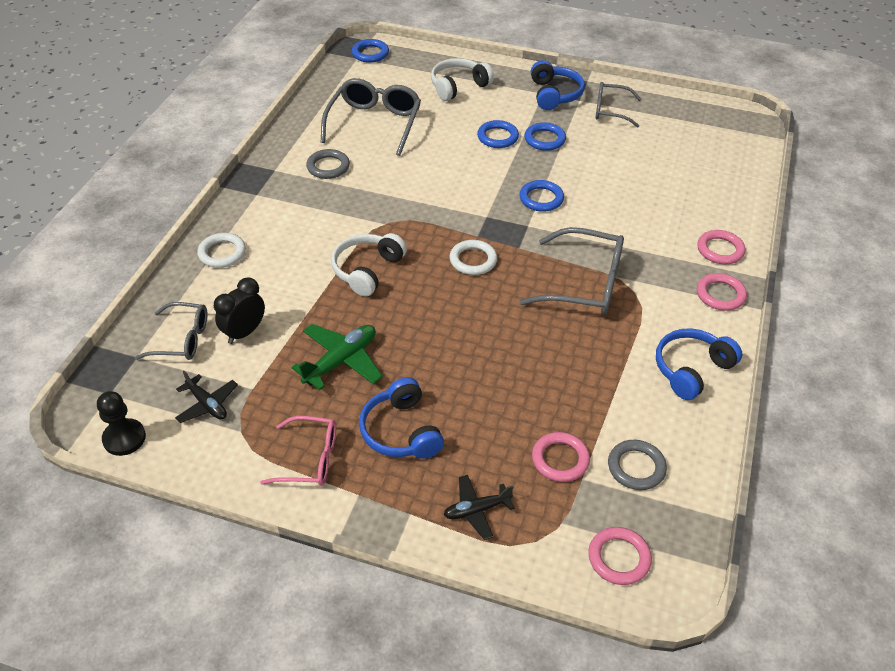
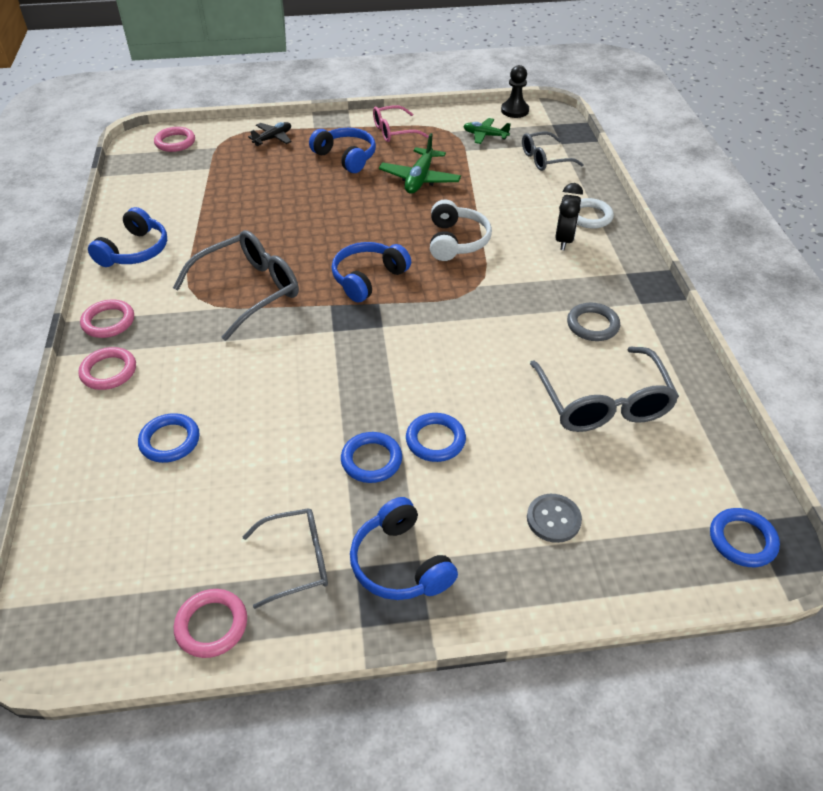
camera: 155 degrees right, 0 degrees up
(207, 404) = (485, 135): black plane -> green plane
(244, 332) = (506, 174): black clock -> black clock (564, 240)
(458, 86) = (553, 519): white headphones -> grey button
(473, 260) = (368, 278): white ring -> blue headphones
(541, 198) = (334, 367): blue ring -> blue ring (170, 441)
(560, 459) = (228, 172): pink ring -> pink ring (211, 625)
(585, 284) = (249, 290): grey glasses -> grey glasses turned 150 degrees clockwise
(636, 467) = (172, 182): grey ring -> none

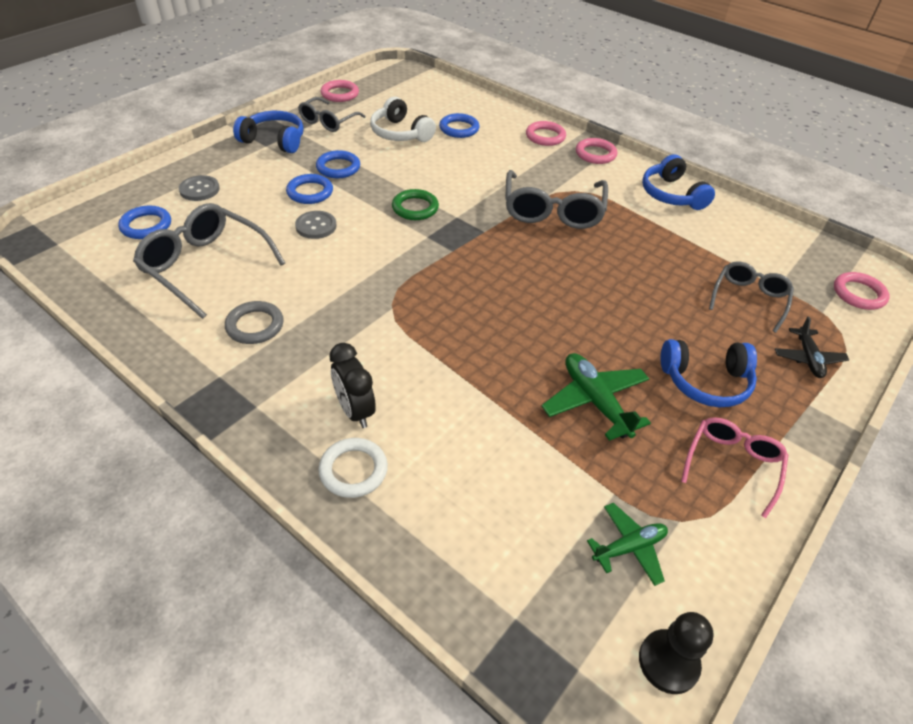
camera: 135 degrees right, 0 degrees up
(357, 360) = (415, 208): none -> green ring
(368, 278) = (486, 264): blue headphones -> none
(456, 241) = (461, 342): white headphones -> white headphones (400, 133)
(468, 392) = (316, 226): none -> grey button
(544, 159) = (502, 552): grey glasses -> grey glasses (749, 299)
(742, 540) = (61, 231): blue ring -> blue ring (146, 226)

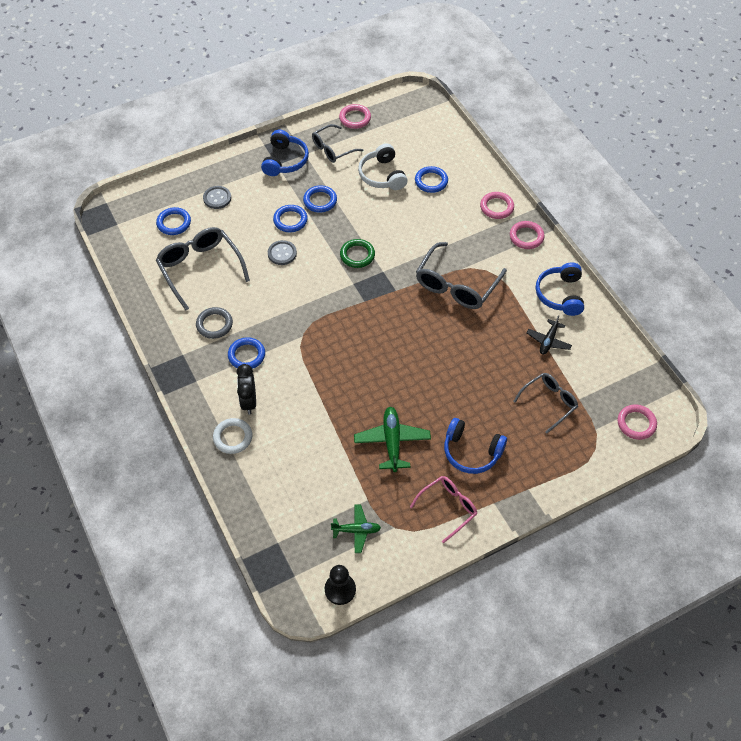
camera: 25 degrees right, 10 degrees up
(274, 140) = (285, 160): blue headphones -> blue headphones turned 60 degrees clockwise
(322, 351) = (246, 355): none -> blue ring
(808, 358) = (554, 458): black plane -> black plane (548, 341)

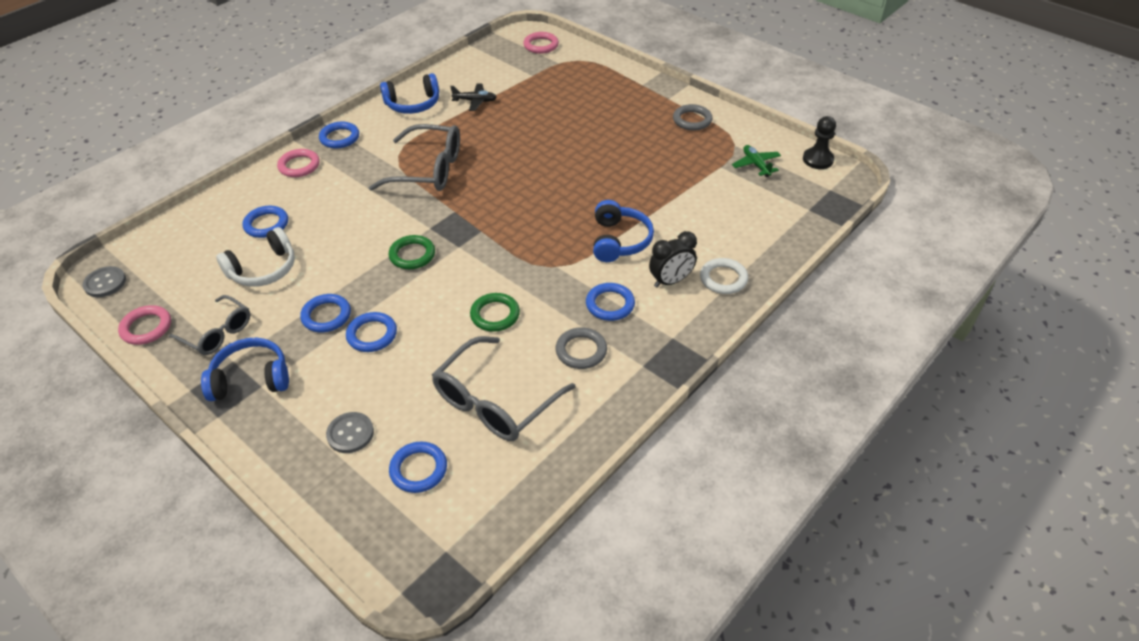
camera: 110 degrees left, 10 degrees down
(273, 287) = (495, 315): none -> green ring
(282, 253) = (435, 324): grey button -> grey button (105, 283)
(392, 442) = (649, 167): green plane -> none
(448, 508) = (692, 120): pink glasses -> grey ring
(471, 452) = (626, 119): blue headphones -> blue headphones (619, 241)
(526, 237) = (339, 138): pink ring -> blue ring
(549, 402) = (546, 89): grey glasses -> none

